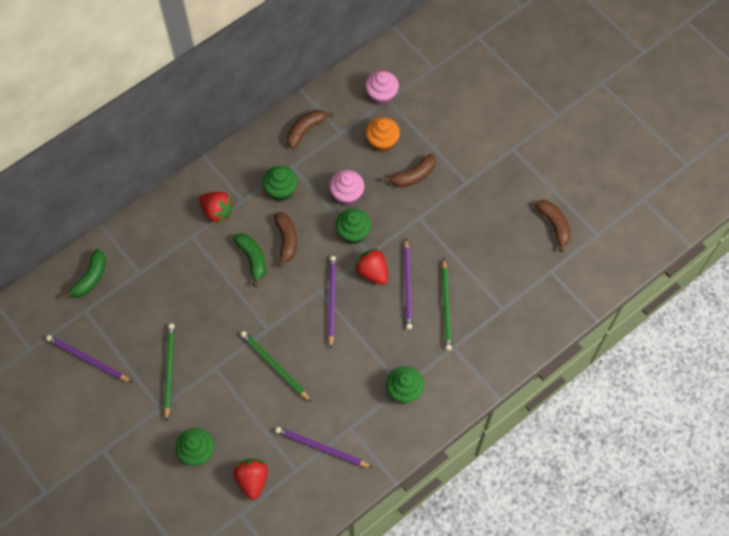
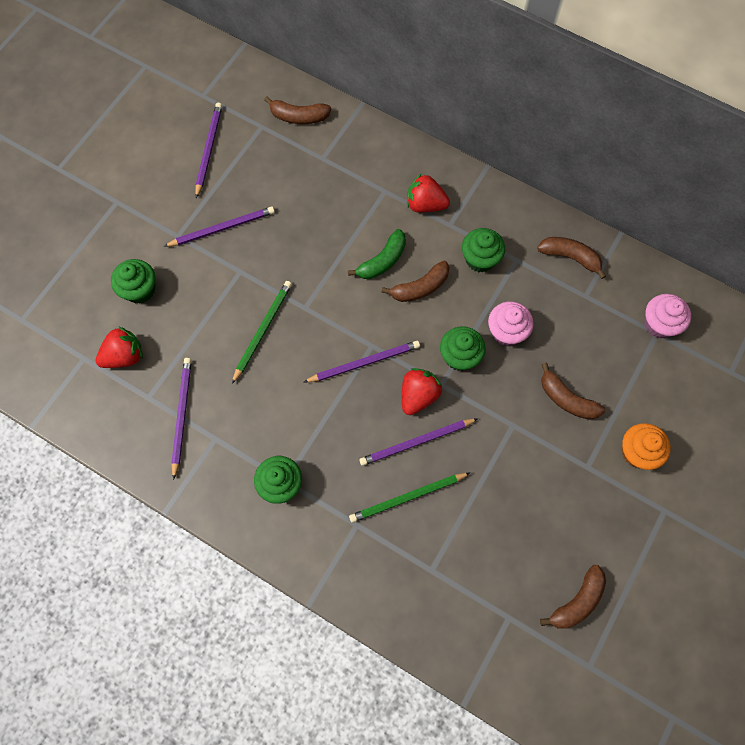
camera: 70 degrees right, 5 degrees up
(90, 278) = (298, 117): green banana -> brown banana
(169, 370) = (222, 228): green pencil -> purple pencil
(217, 211) = (425, 204): red strawberry -> red strawberry turned 90 degrees clockwise
(382, 142) = (595, 347): orange cupcake -> orange cupcake (637, 452)

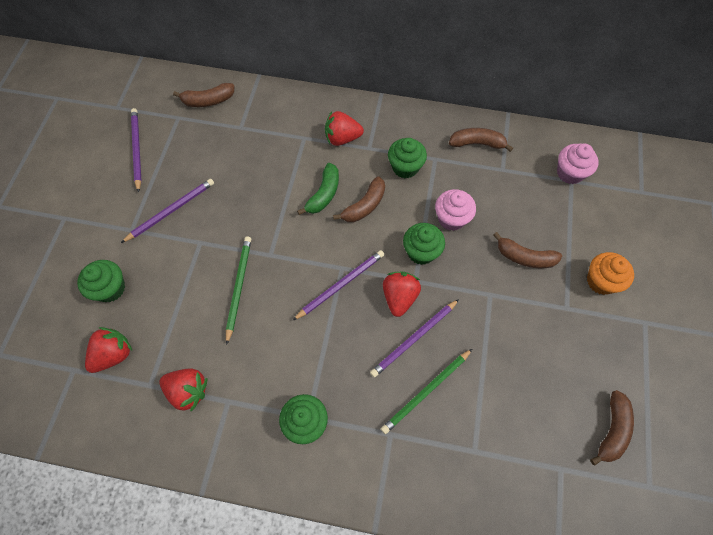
camera: 20 degrees left, 5 degrees down
(182, 415) = (188, 391): purple pencil -> red strawberry

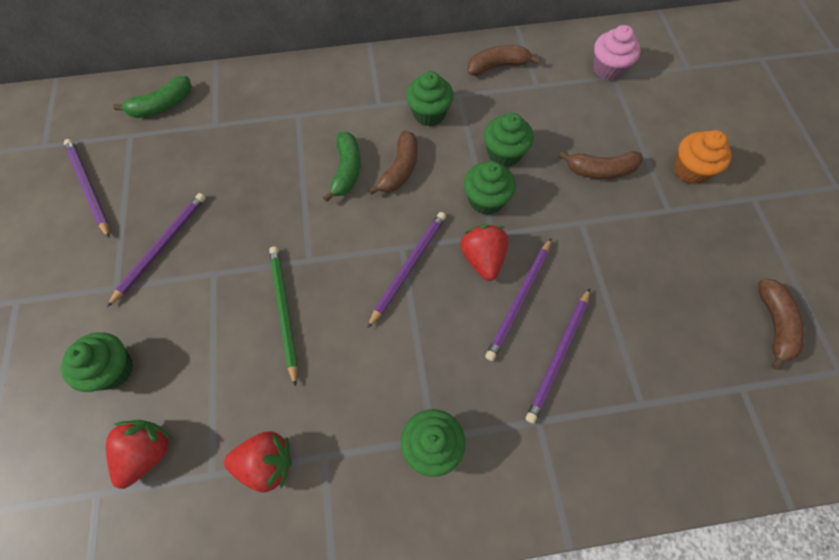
camera: 20 degrees left, 0 degrees up
(208, 101) = (162, 106): brown banana -> green banana
(342, 138) = (343, 103): red strawberry -> none
(426, 391) = (558, 356): green pencil -> purple pencil
(451, 218) = (504, 153): pink cupcake -> green cupcake

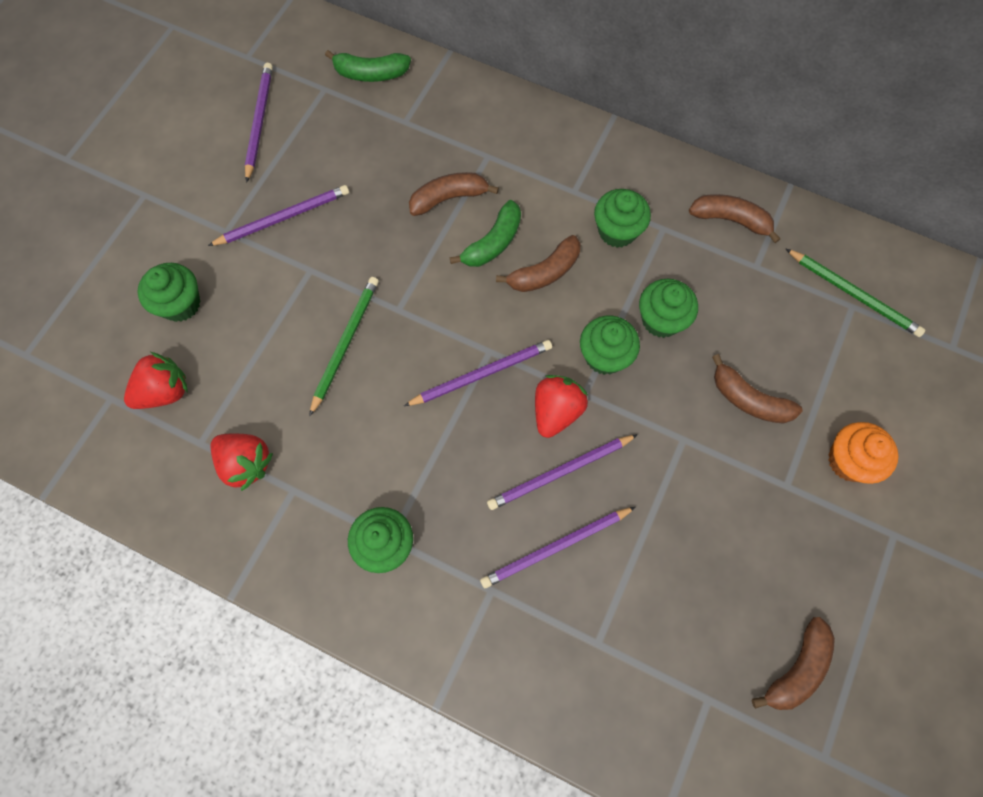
camera: 35 degrees right, 5 degrees up
(289, 158) = (449, 198): none -> brown banana
(608, 69) = (854, 294): pink cupcake -> green pencil

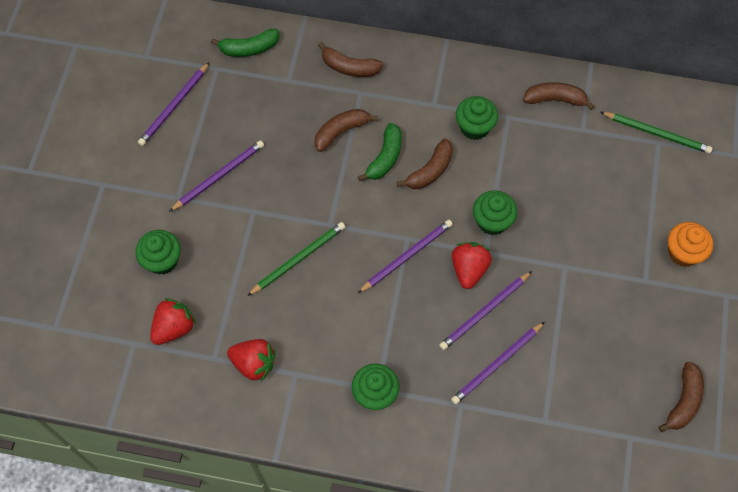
camera: 15 degrees left, 5 degrees down
(259, 122) = (174, 106): purple pencil -> purple pencil turned 135 degrees counterclockwise
(345, 343) = (298, 259): green pencil -> green pencil turned 45 degrees clockwise
(661, 319) = (525, 185): green cupcake -> none
(748, 399) = (603, 227): brown banana -> brown banana (349, 67)

